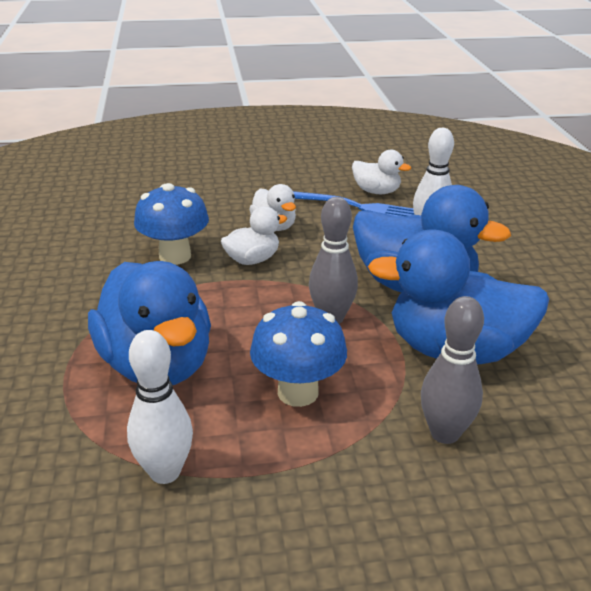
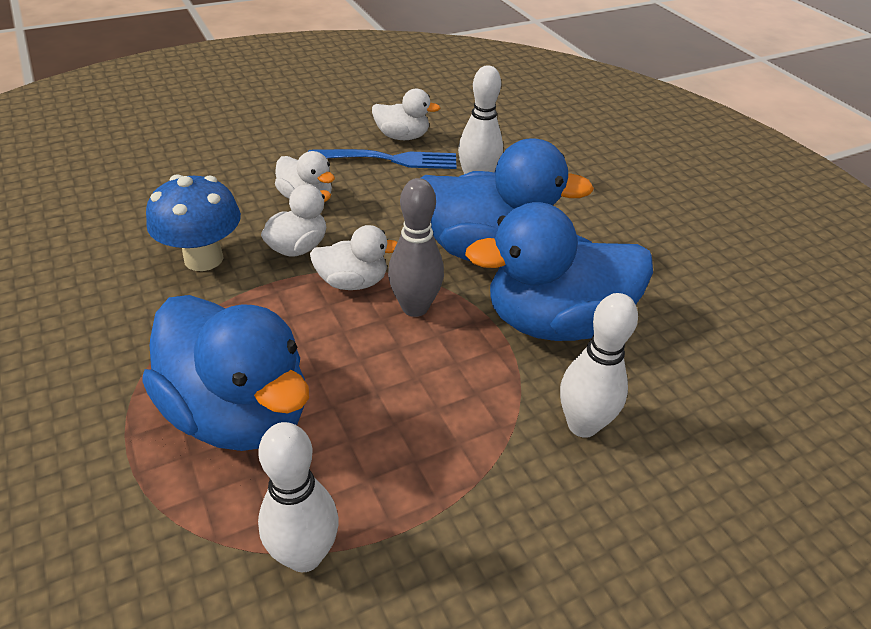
camera: 20 degrees left, 10 degrees up
(287, 291) = (353, 282): none -> white duck
(298, 392) = (414, 411): blue mushroom -> none
(444, 433) = (582, 425): grey bowling pin -> white bowling pin

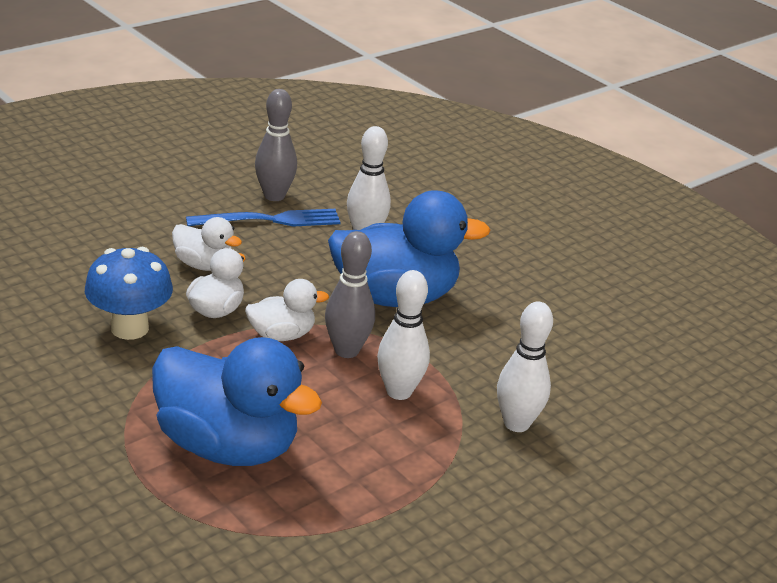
camera: 15 degrees left, 10 degrees down
(304, 555) = (327, 532): white bowling pin -> white bowling pin (399, 392)
(402, 136) = (274, 196): white duck -> grey bowling pin
(555, 322) = (473, 350): blue duck -> none

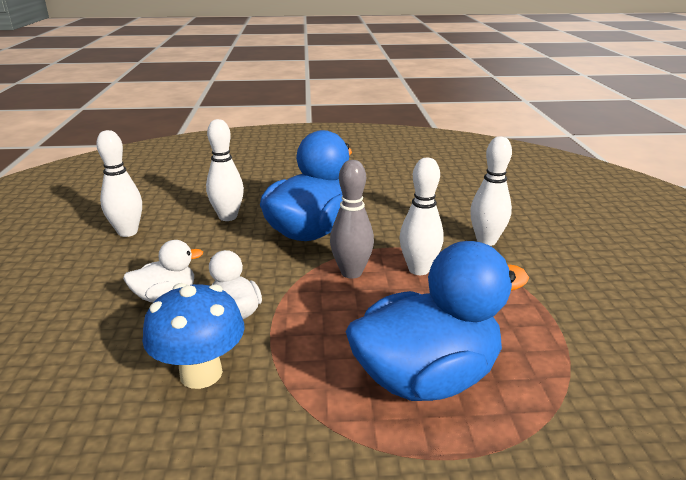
camera: 50 degrees left, 5 degrees down
(271, 220) = (155, 244): blue fork -> none
(274, 196) = (127, 232): grey bowling pin -> white bowling pin
(281, 335) = (303, 293): white duck -> none

